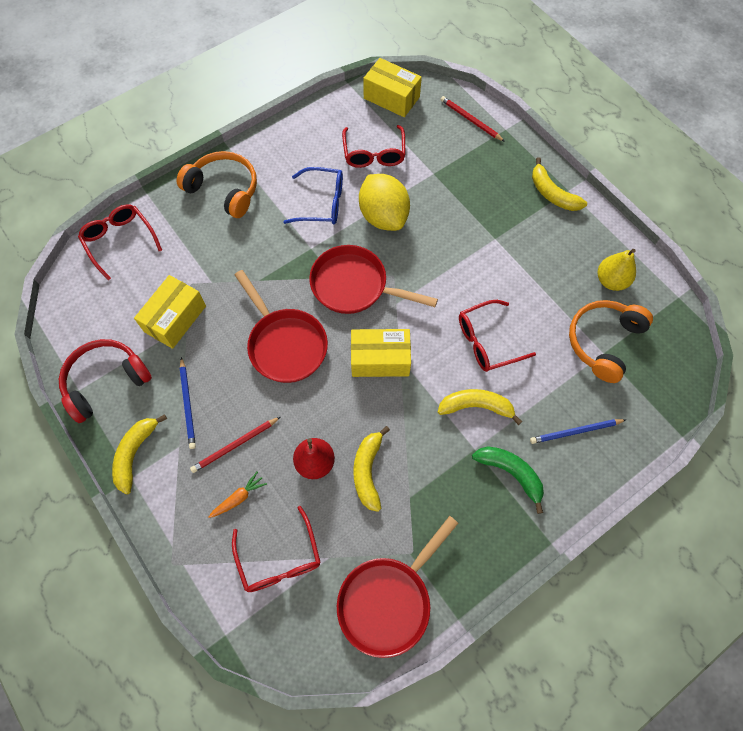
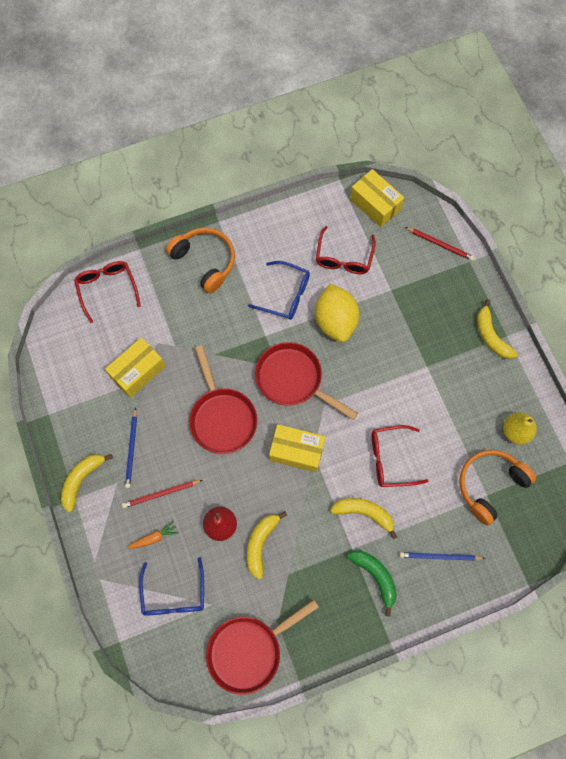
camera: 15 degrees right, 5 degrees up
(105, 381) = (71, 412): red headphones -> none
(279, 558) = (174, 595): red glasses -> blue glasses
(470, 120) = (440, 244): red pencil -> red pencil turned 150 degrees clockwise

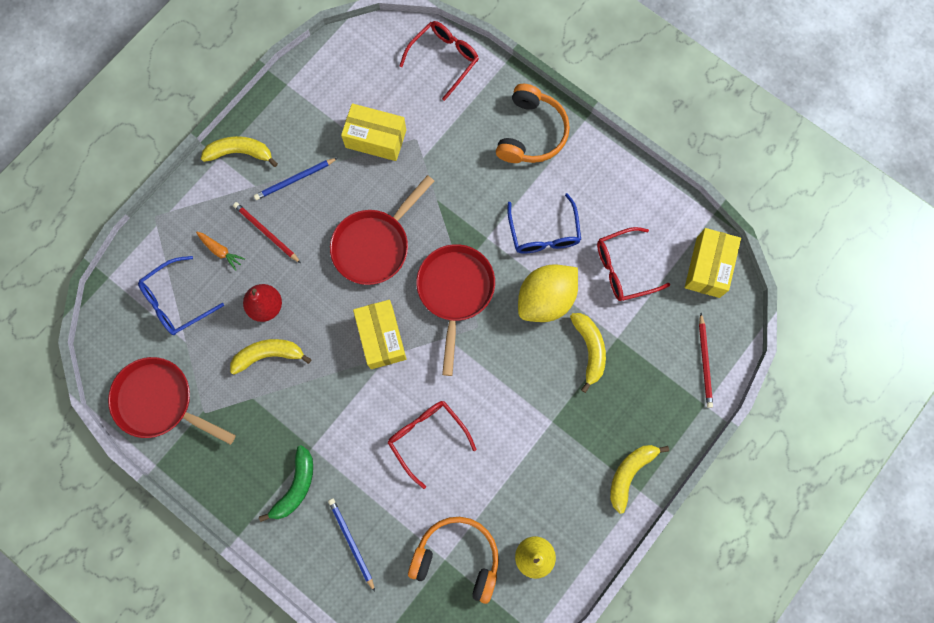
camera: 60 degrees right, 5 degrees up
(364, 513) = (354, 440): yellow banana -> yellow banana (589, 349)

